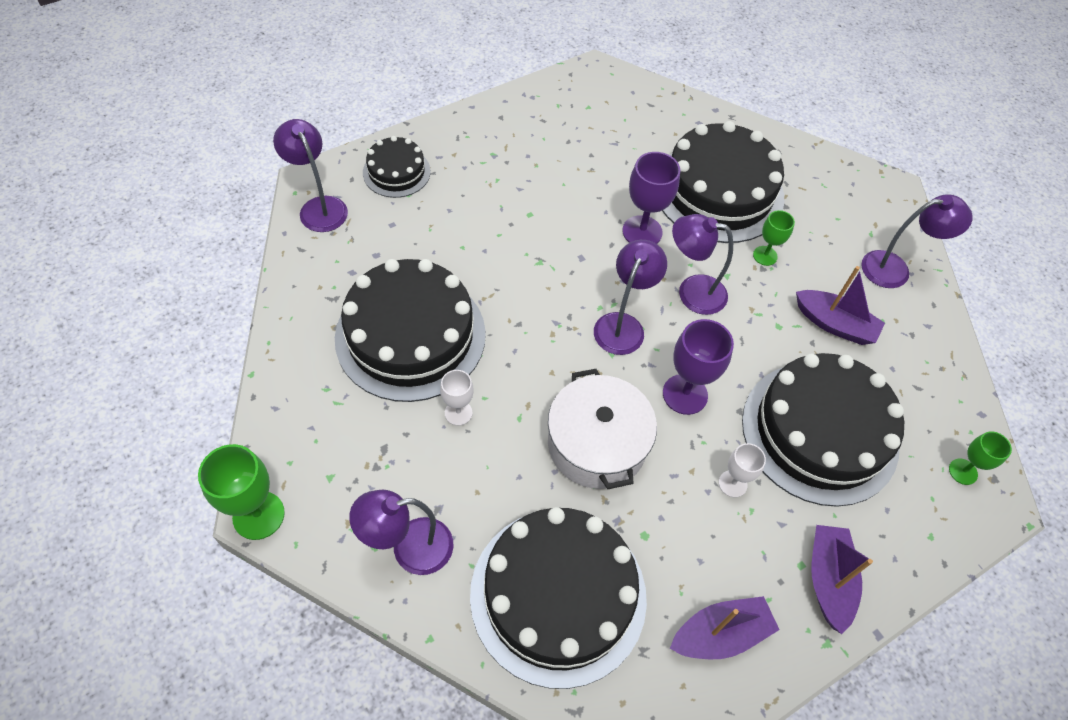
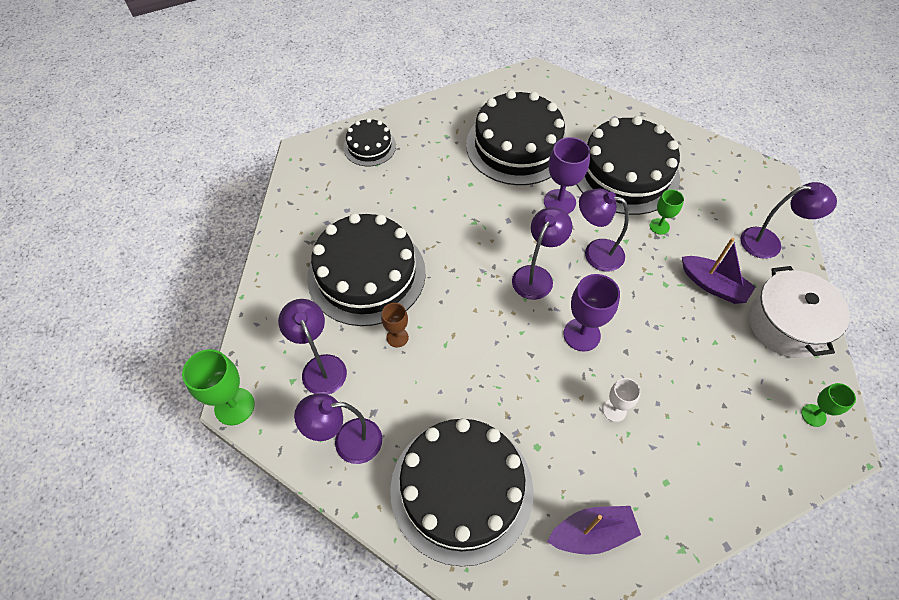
camera: 10 degrees right, 0 degrees up
(319, 207) = (307, 171): purple lamp -> purple lamp (320, 366)
(458, 413) = (397, 337): white goblet -> brown goblet
(596, 444) = (505, 370): white pot -> white pot (786, 324)
(819, 432) = (692, 373): black cake -> black cake (517, 146)
(828, 580) = (688, 496): purple boat -> none

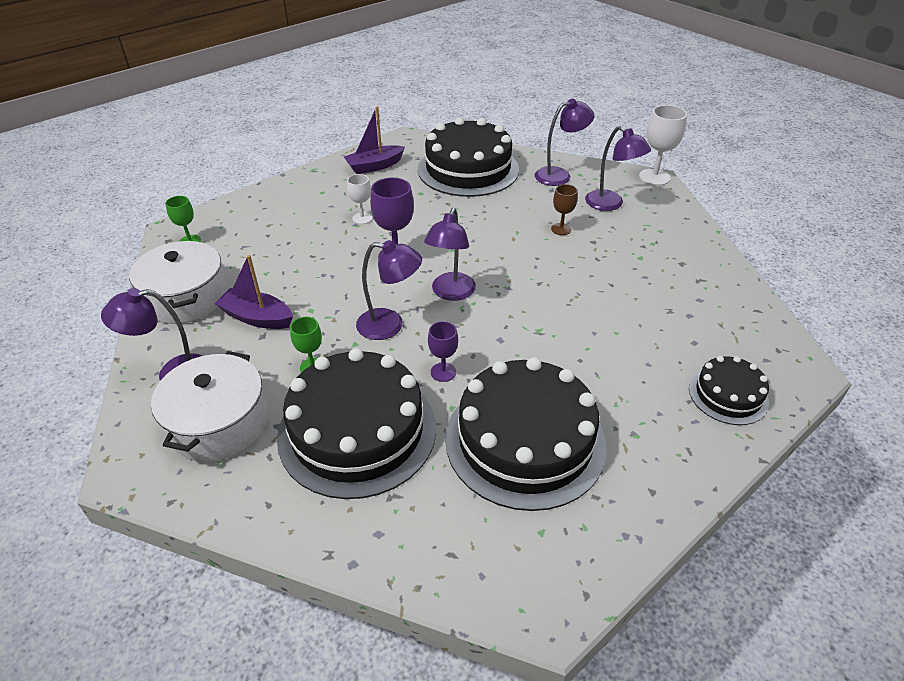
camera: 165 degrees right, 15 degrees down
(234, 406) = (654, 177): green goblet -> white goblet
(366, 274) = (621, 265): black cake -> none
(559, 202) = (443, 372): purple goblet -> purple goblet, size x0.60
(722, 196) = (219, 423): none -> white pot

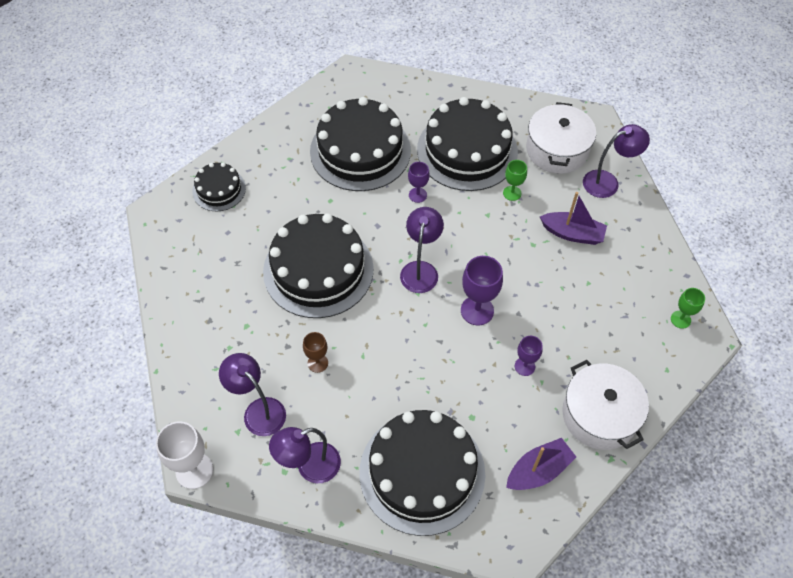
camera: 175 degrees right, 15 degrees up
(186, 298) = (640, 250): white pot -> white pot (599, 415)
(362, 218) = (524, 366): white goblet -> purple goblet
(390, 325) = (465, 233): purple lamp -> none
(570, 299) = (318, 270): none -> black cake

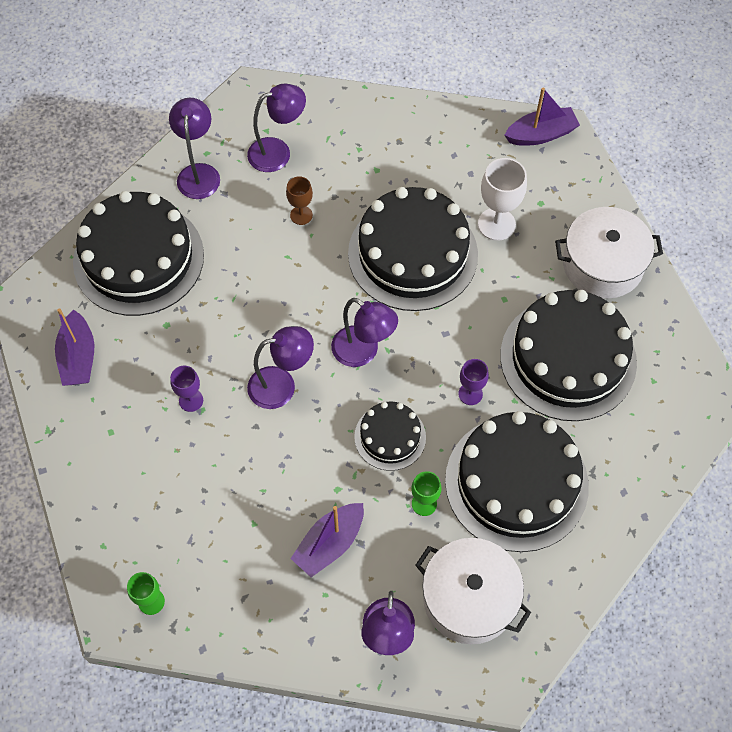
camera: 115 degrees right, 5 degrees up
(163, 225) = (541, 134): none -> purple boat
(194, 471) = (247, 89): white goblet -> white goblet (496, 224)
(219, 190) = (569, 196): black cake -> black cake (390, 437)
(477, 310) = (282, 385): purple goblet -> purple lamp
(599, 415) = (97, 445): white pot -> white pot (602, 264)

